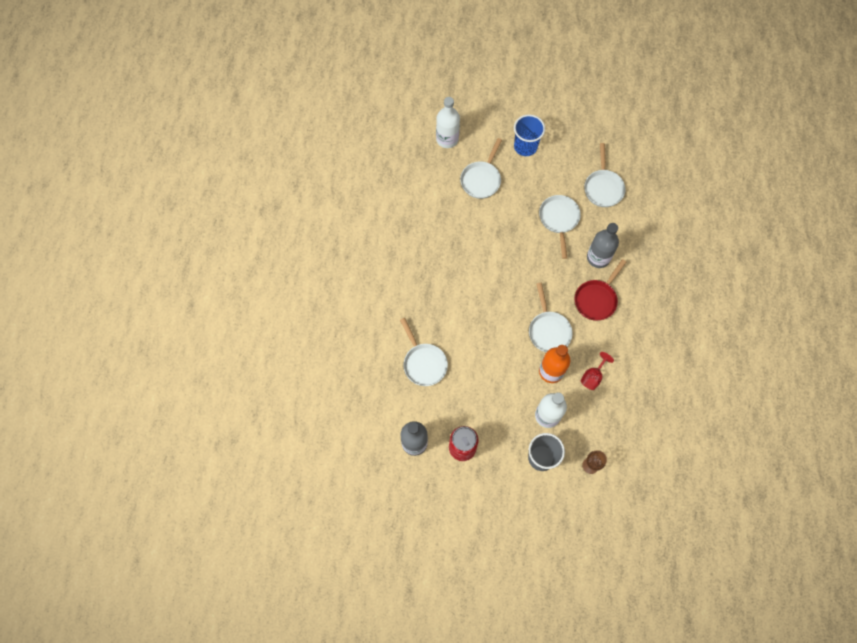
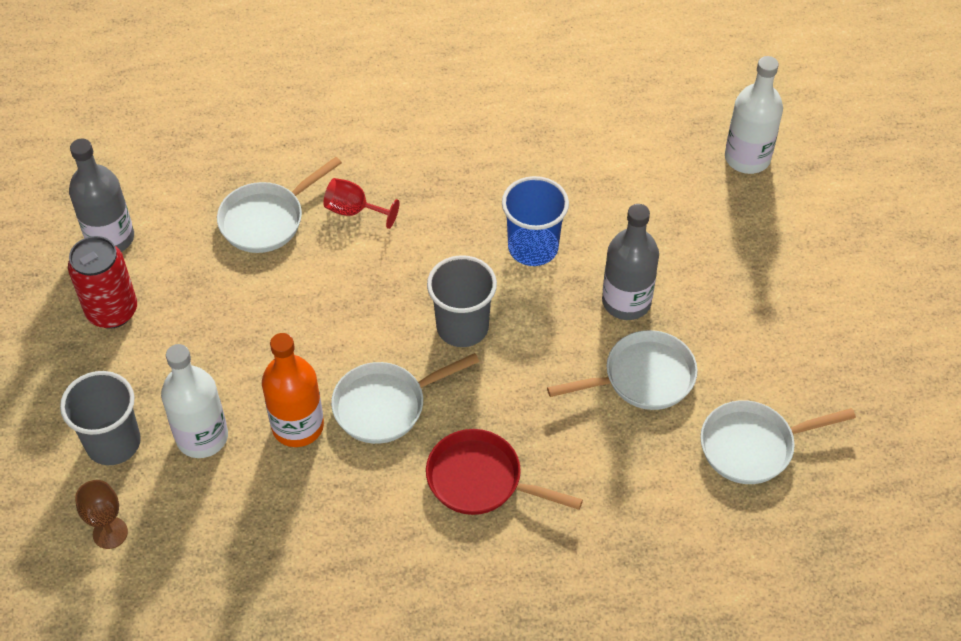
camera: 75 degrees right, 15 degrees down
(481, 179) = (681, 229): white pan -> none
(513, 287) = (462, 327): none -> grey cup
(525, 146) = (789, 287): blue cup -> blue cup (533, 248)
(593, 376) = (303, 504): red goblet -> red goblet (354, 211)
(598, 257) = (579, 466): grey bottle -> grey bottle (626, 301)

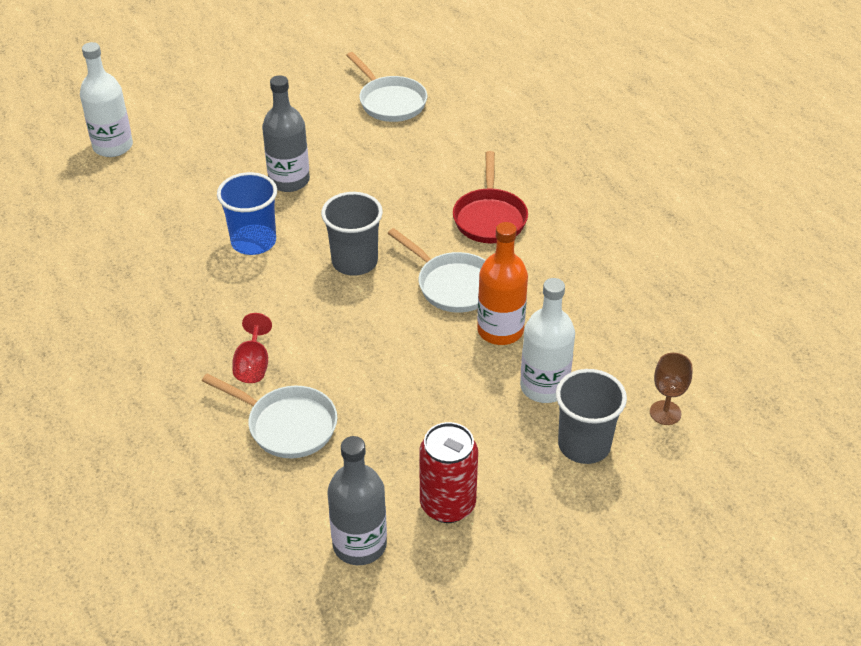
camera: 110 degrees left, 10 degrees down
(643, 378) = (357, 159): white pan -> none

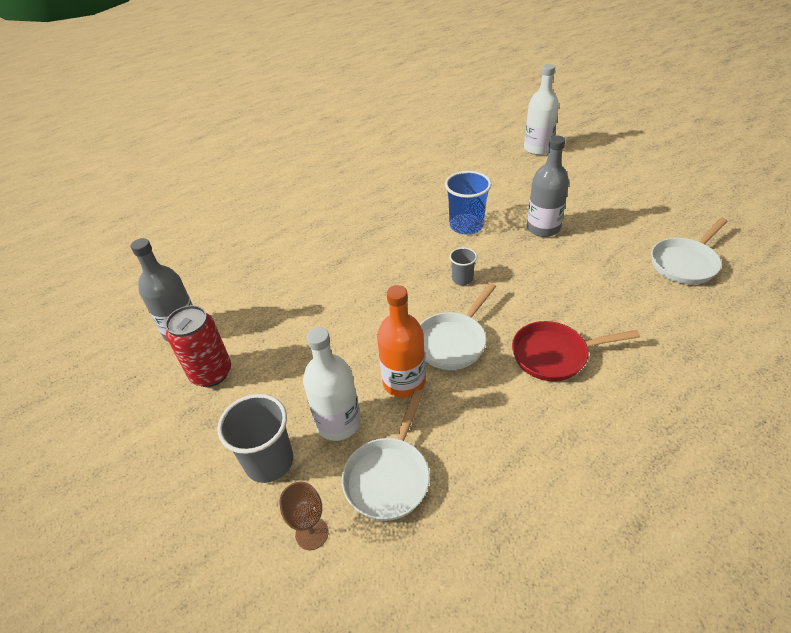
camera: 85 degrees right, 0 degrees up
(253, 365) = (343, 250): red goblet -> none
(287, 425) = (289, 277): white pan -> white pan (389, 476)
(354, 262) = (462, 279): grey cup -> grey cup, size x0.55

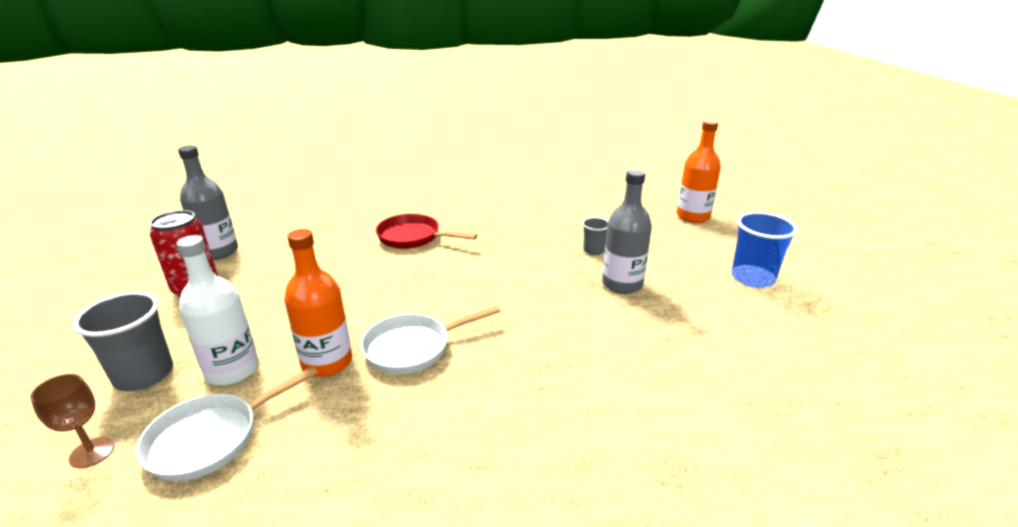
camera: 25 degrees right, 15 degrees down
(462, 279) = (486, 298): grey cup -> grey cup (593, 250)
(466, 225) = (543, 256): blue cup -> blue cup (752, 278)
(537, 149) = (693, 216): white bottle -> orange bottle
(554, 355) = (500, 404): red pan -> red pan (413, 237)
(685, 263) = (766, 377): white pan -> none

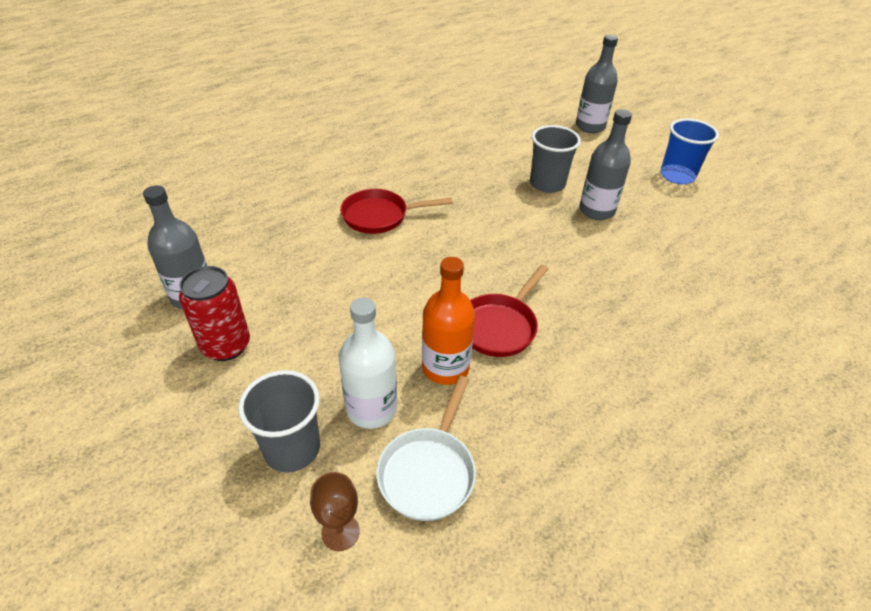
camera: 30 degrees left, 15 degrees up
(413, 348) = (500, 326): white pan -> red pan
(593, 250) = (547, 184): grey cup -> grey cup, size x1.82
(693, 216) = (590, 126): orange bottle -> grey bottle

